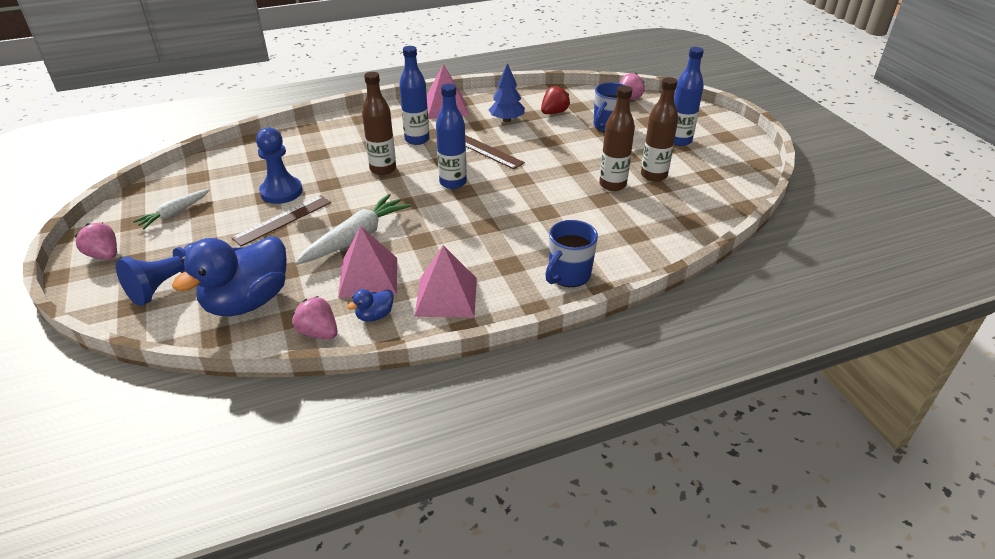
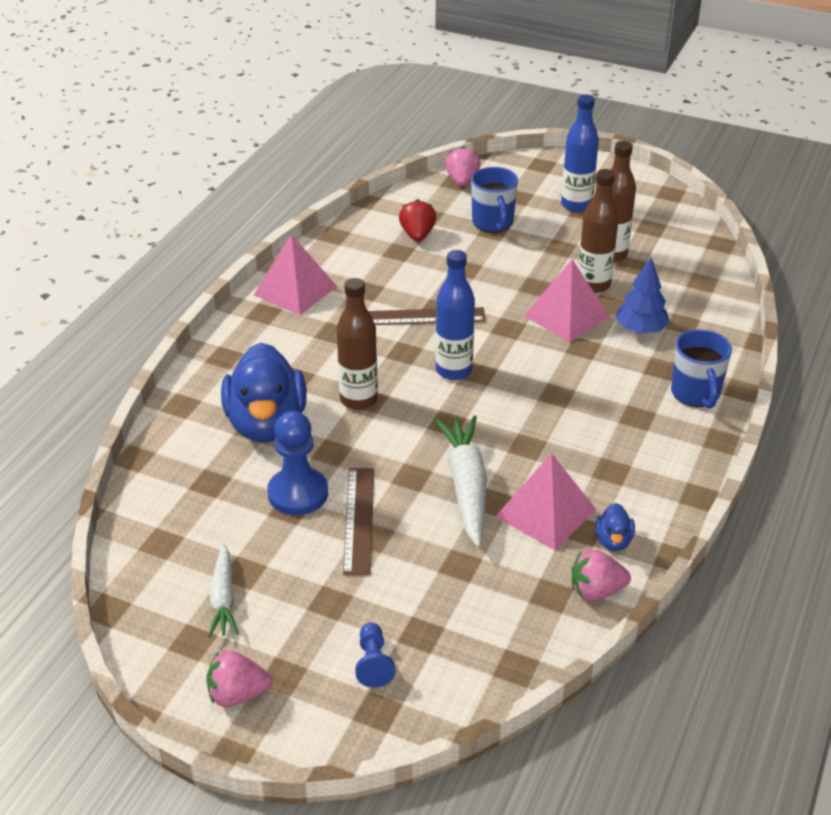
camera: 45 degrees left, 0 degrees up
(169, 284) = (373, 663): blue pawn -> blue pawn, size x0.57
(247, 302) = (483, 617): blue duck -> blue duck (267, 424)
(417, 139) = (333, 345): blue bottle -> none
(446, 296) = (638, 481): pink pyramid -> pink pyramid (566, 316)
(506, 120) = (385, 269): blue tree -> blue tree (640, 330)

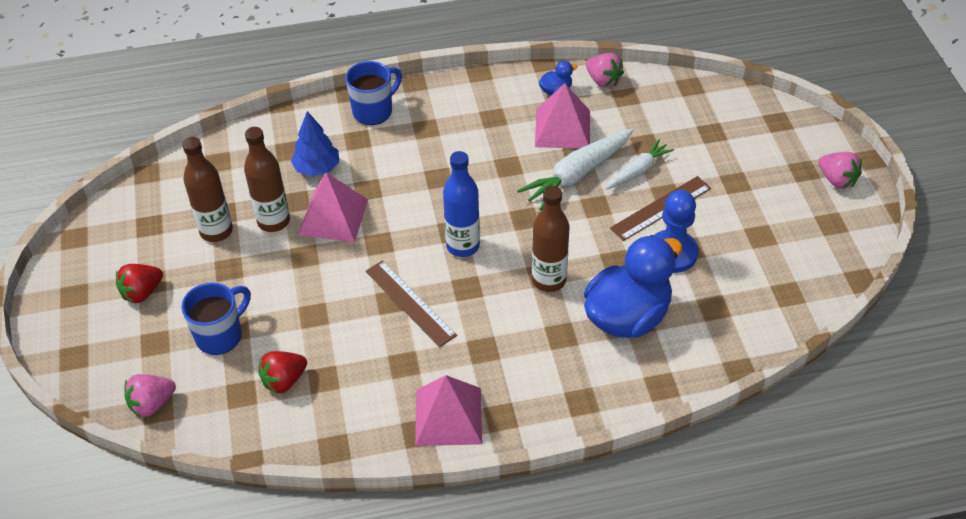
camera: 125 degrees left, 10 degrees up
(223, 598) = (789, 231): white carrot -> white carrot (638, 170)
(373, 663) = (753, 139): blue pawn -> none
(576, 205) = (142, 292): blue bottle -> red strawberry

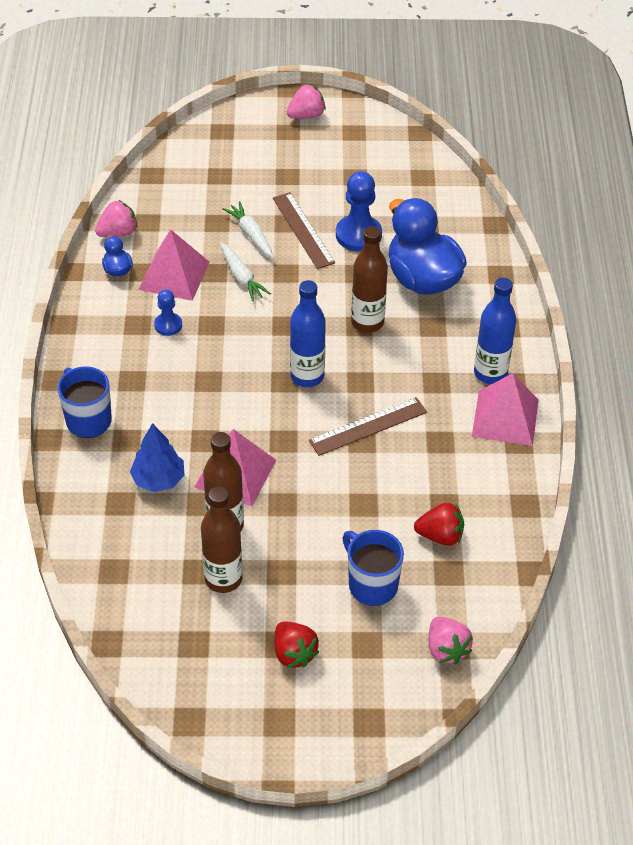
camera: 80 degrees left, 0 degrees up
(284, 380) = (440, 536): red strawberry -> red strawberry turned 60 degrees counterclockwise
(498, 137) = (168, 325): none -> blue pawn
(508, 395) = (490, 373): none -> blue bottle
(577, 175) = (241, 277): white carrot -> white carrot, size x0.61

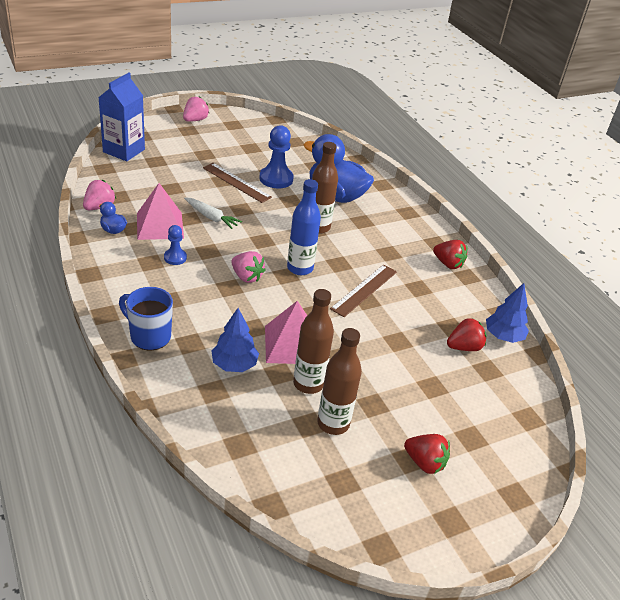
camera: 30 degrees left, 10 degrees down
(188, 151) = (124, 151): none -> blue carton
(251, 234) = (201, 191): white carrot -> none
(371, 584) = (443, 394): blue mug -> none
(446, 649) = (526, 423): pink strawberry -> pink strawberry (246, 277)
(490, 373) = (418, 240): blue bottle -> none
(502, 537) = (503, 336): none -> blue tree
(505, 418) = (448, 264): pink pyramid -> red strawberry

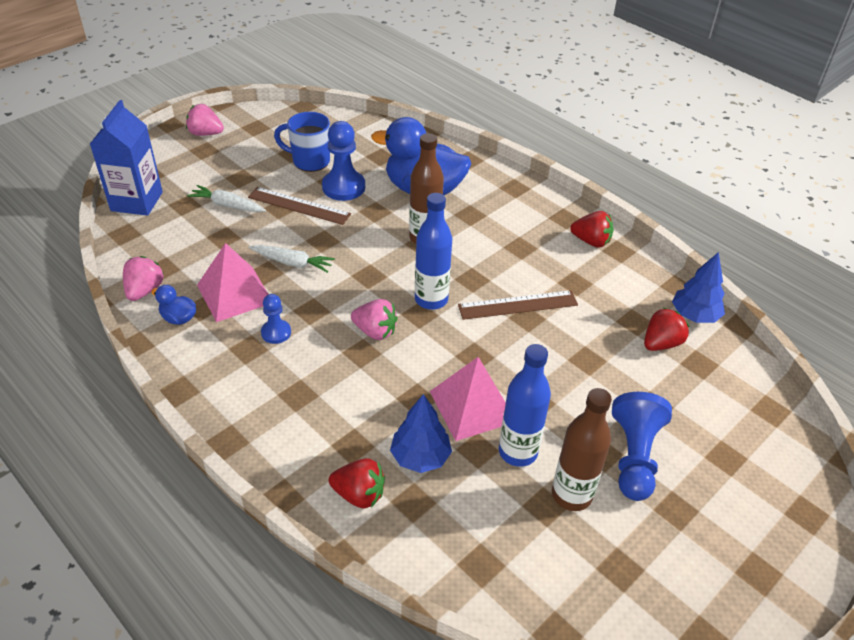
camera: 15 degrees left, 5 degrees up
(149, 336) = (298, 454): blue mug -> blue mug (309, 161)
(185, 169) = (227, 205): none -> white carrot
(195, 120) = (205, 133): pink strawberry -> pink strawberry turned 90 degrees counterclockwise
(308, 384) = (518, 452): brown bottle -> blue bottle
(364, 290) = (518, 305): brown ruler -> brown ruler turned 60 degrees clockwise
(397, 414) = (634, 457): none -> blue pawn
(424, 463) = (694, 508): red strawberry -> red strawberry (359, 494)

